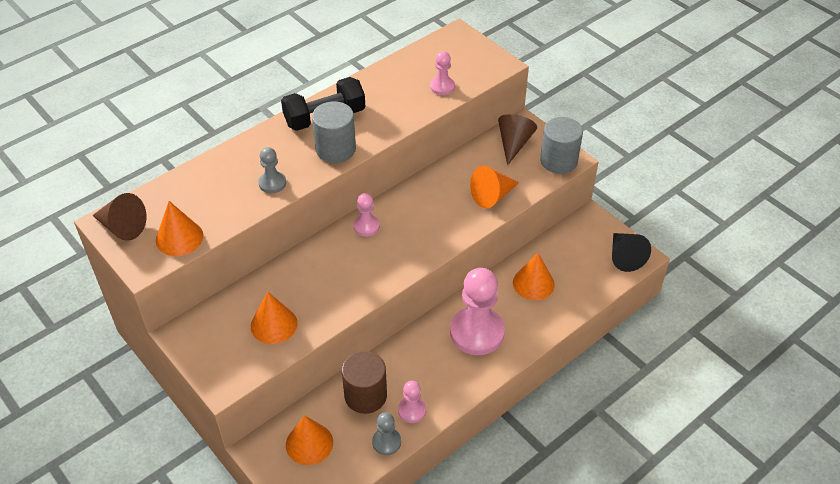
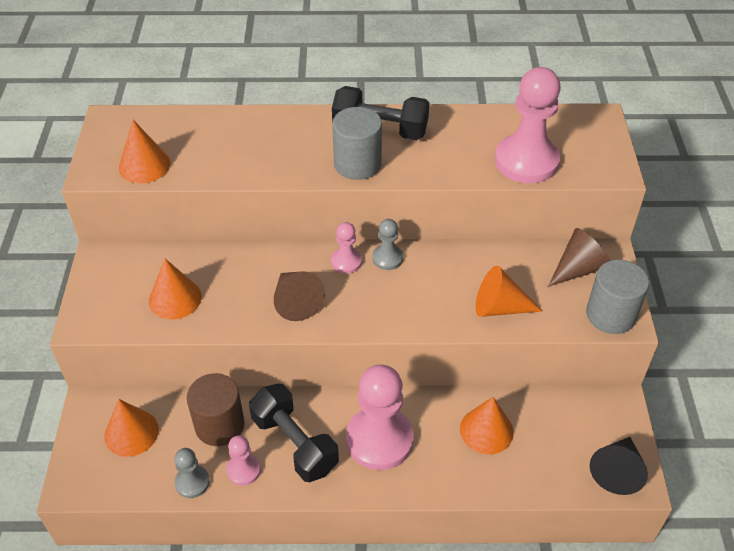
camera: 40 degrees right, 0 degrees up
(122, 227) = (115, 130): brown cone -> brown cone (296, 302)
(272, 183) = (269, 163): grey pawn -> grey pawn (387, 258)
(427, 372) = (295, 443): none -> black dumbbell
(442, 87) = (526, 161): pink pawn -> pink pawn, size x2.05

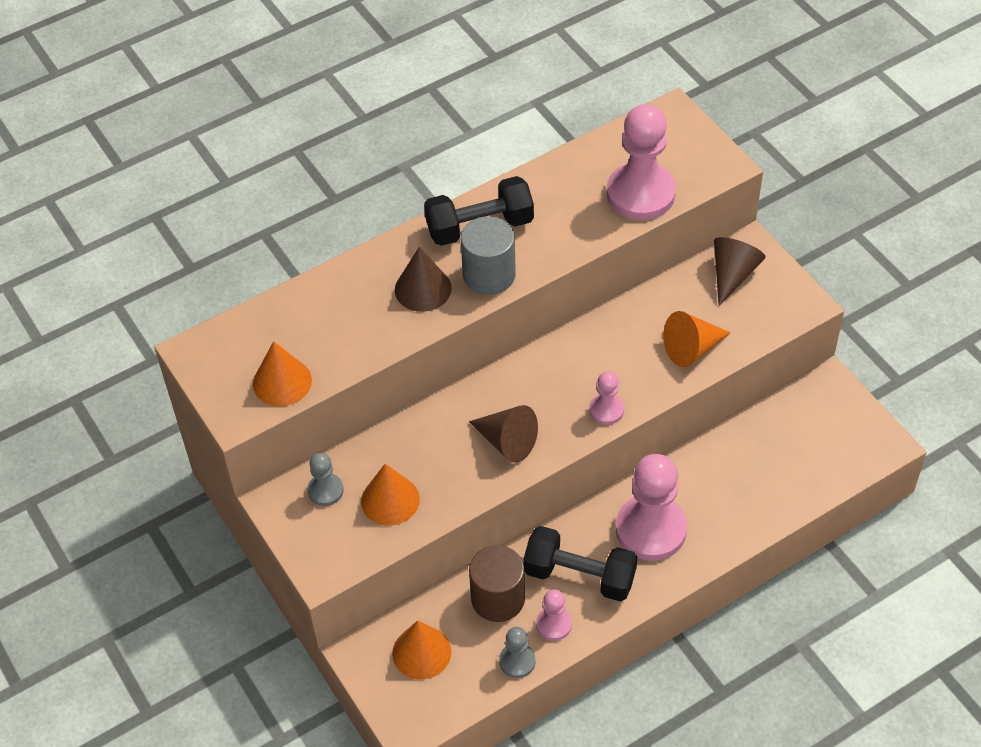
camera: 30 degrees left, 5 degrees up
(300, 151) = (423, 289): none -> brown cone
(346, 261) = (521, 377): pink pawn -> pink pawn (606, 410)
(387, 258) = (556, 354): grey pawn -> grey pawn (325, 490)
(486, 430) = (735, 469): orange cone -> none
(610, 315) = (789, 305): grey cylinder -> none
(617, 471) = (865, 444): black cone -> none

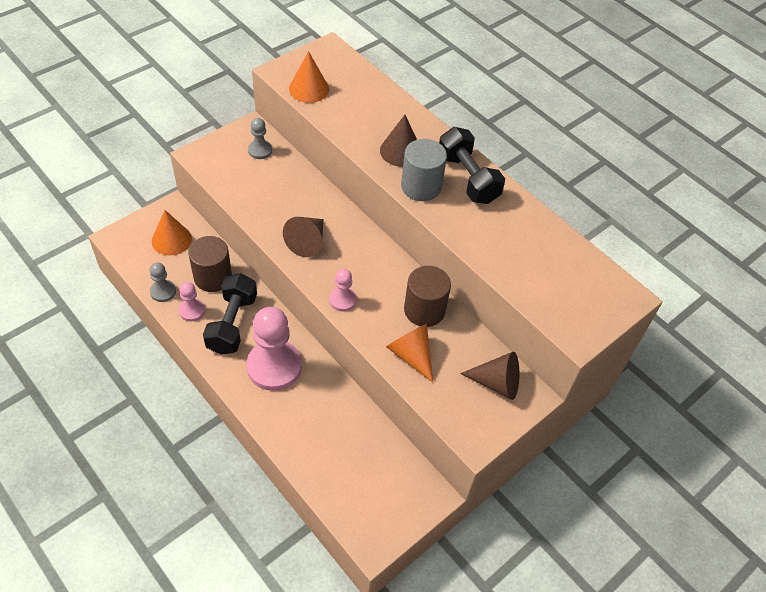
camera: 75 degrees right, 0 degrees up
(390, 500) = (254, 183): orange cone -> none
(627, 328) = (424, 310): none -> brown cylinder
(640, 194) = (528, 277): pink pawn -> none

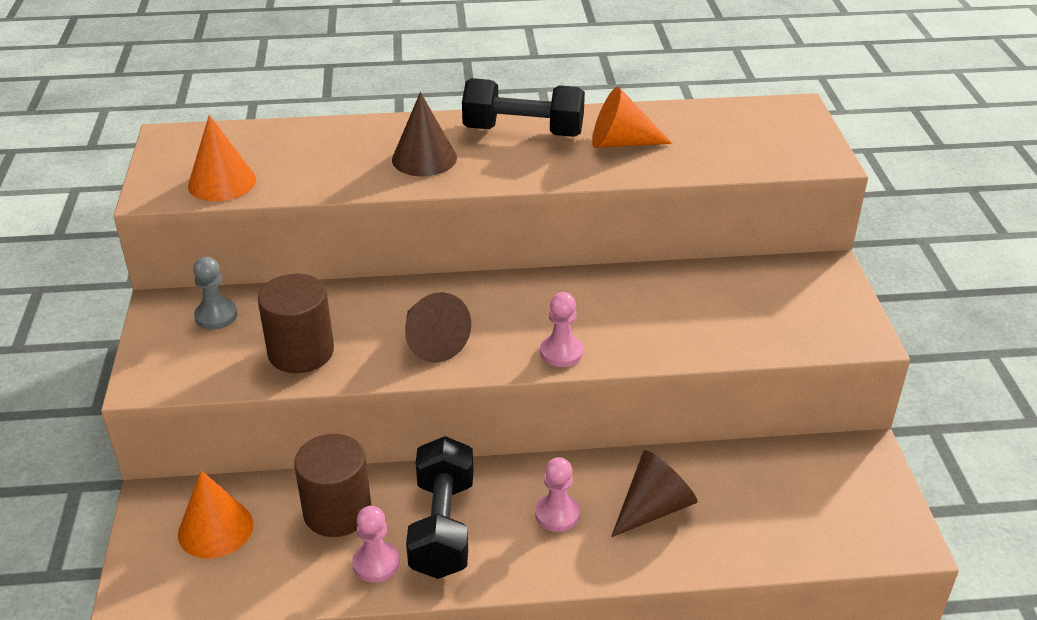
camera: 50 degrees left, 15 degrees down
(163, 291) = (306, 583): grey pawn -> none
(232, 323) = (443, 526): black dumbbell -> black dumbbell turned 45 degrees clockwise
(274, 366) = (557, 514): pink pawn -> pink pawn, size x0.49
(411, 355) = (699, 332): orange cone -> orange cone (621, 143)
(421, 186) = (499, 168): grey cylinder -> none
(424, 310) = (639, 292): brown cylinder -> brown cylinder (301, 352)
(497, 383) = (793, 285): brown cone -> brown cone (653, 508)

